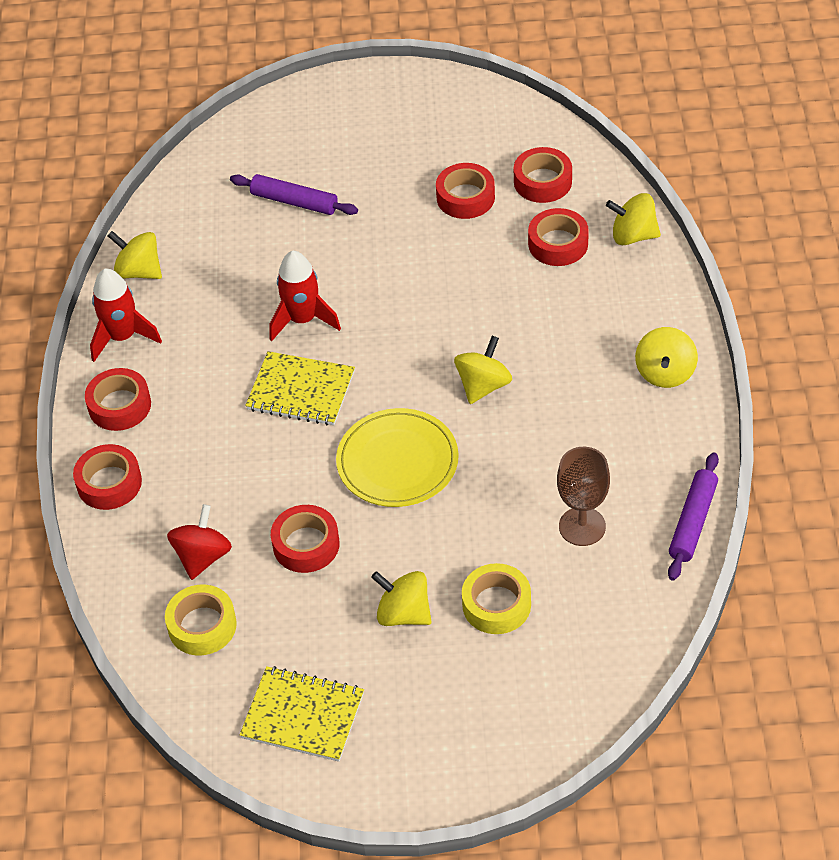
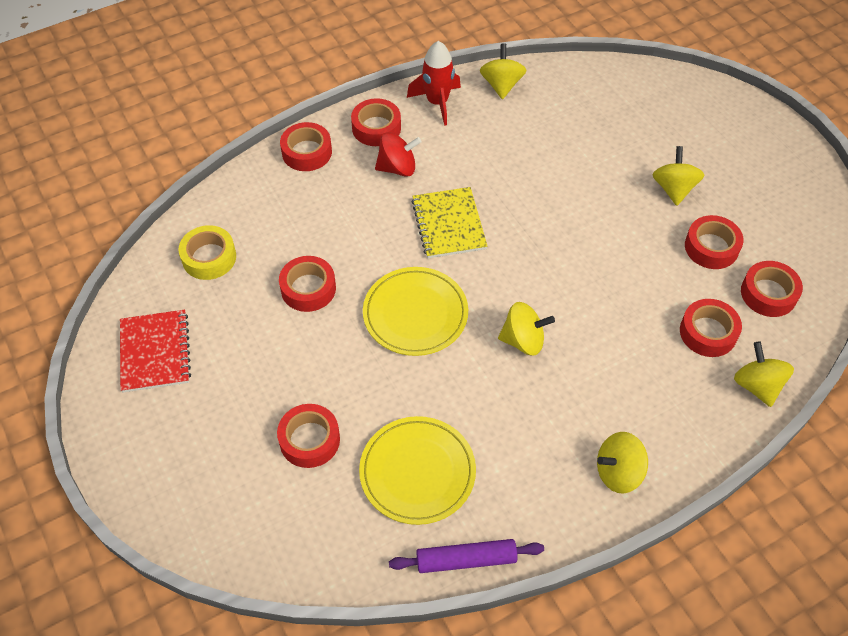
camera: 60 degrees right, 5 degrees up
(202, 557) = (269, 232): red spinning top -> red spinning top (397, 168)
(294, 201) = (628, 142): purple rolling pin -> none
(302, 320) = (517, 196): red rocket -> none
(303, 715) = (155, 352): yellow notebook -> red notebook
(403, 613) = (273, 378): yellow spinning top -> yellow spinning top (673, 189)
(496, 605) = (309, 440): yellow tape -> red tape
(582, 526) = (417, 472): brown goblet -> yellow plate

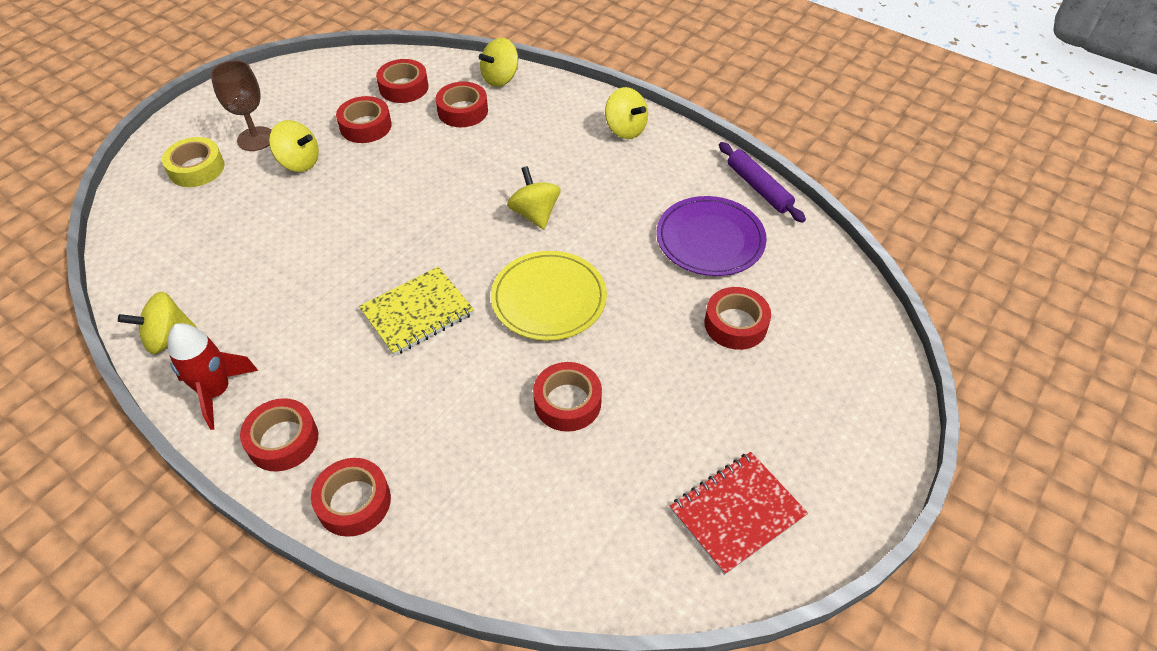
camera: 115 degrees left, 5 degrees down
(209, 257) = (578, 529): yellow tape -> yellow tape (196, 168)
(397, 168) = (348, 390): red spinning top -> none
(417, 472) = (710, 239): yellow plate -> purple plate
(673, 189) = (299, 162): yellow spinning top -> yellow spinning top turned 135 degrees counterclockwise
(721, 165) = (256, 139): none -> brown goblet

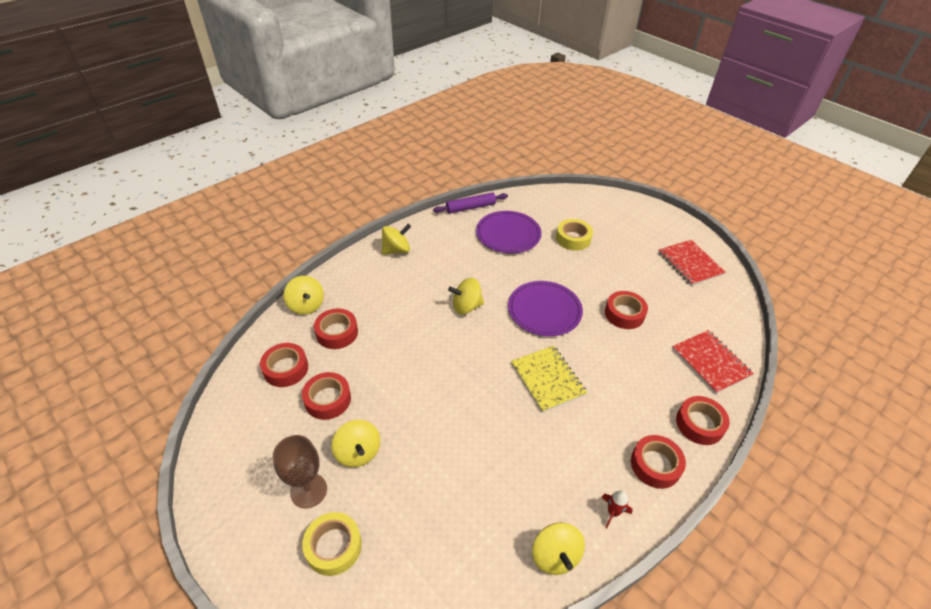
camera: 80 degrees left, 5 degrees down
(216, 392) = (613, 512): red rocket -> red rocket, size x0.53
(299, 162) = (358, 452): yellow spinning top -> yellow spinning top turned 120 degrees clockwise
(482, 529) = (710, 362): none -> red notebook
(549, 299) = (544, 310): yellow plate -> purple plate
(735, 324) = (573, 239): red tape -> yellow tape

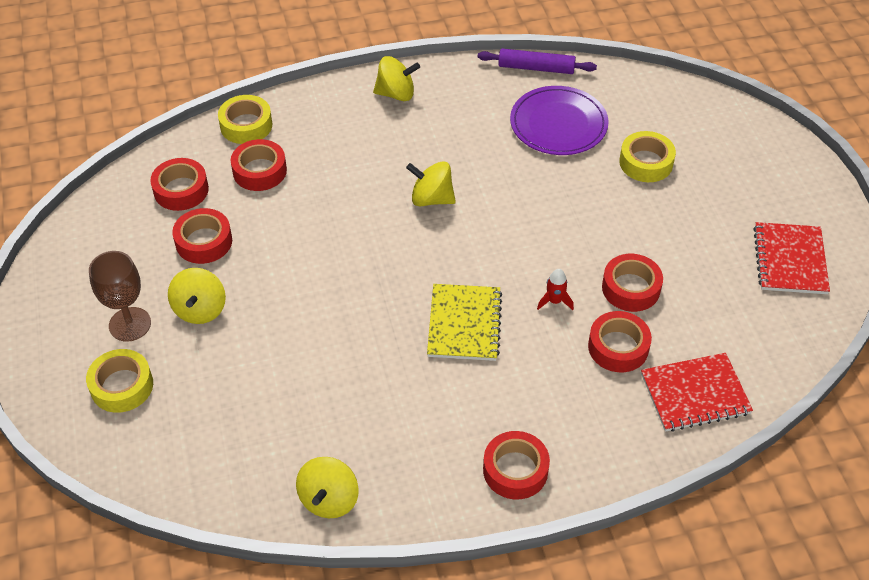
camera: 30 degrees right, 5 degrees up
(306, 305) = (246, 125): yellow spinning top -> yellow tape
(544, 310) = (526, 242): purple plate -> none
(613, 512) = (424, 491): red rocket -> red rocket (554, 301)
(699, 424) = (611, 454): red tape -> red tape (618, 347)
(710, 362) = (695, 394): red notebook -> red notebook turned 75 degrees clockwise

